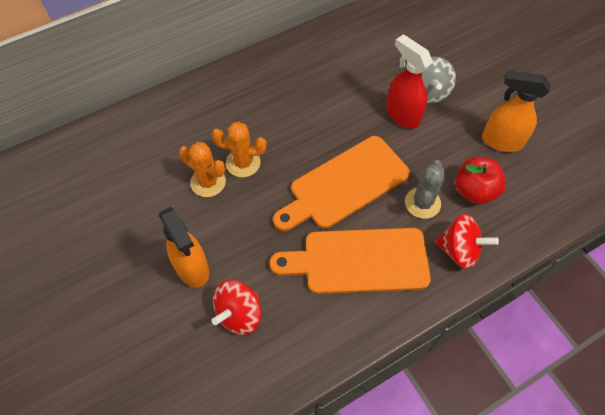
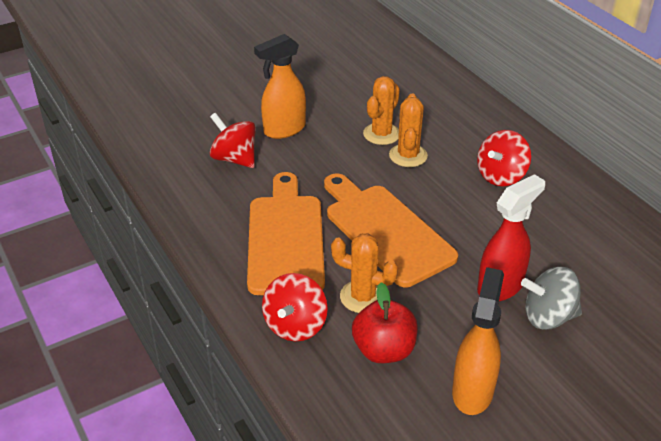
camera: 90 degrees right, 20 degrees down
(274, 100) = (501, 176): none -> red spinning top
(422, 203) = (362, 297): grey cactus -> orange cactus

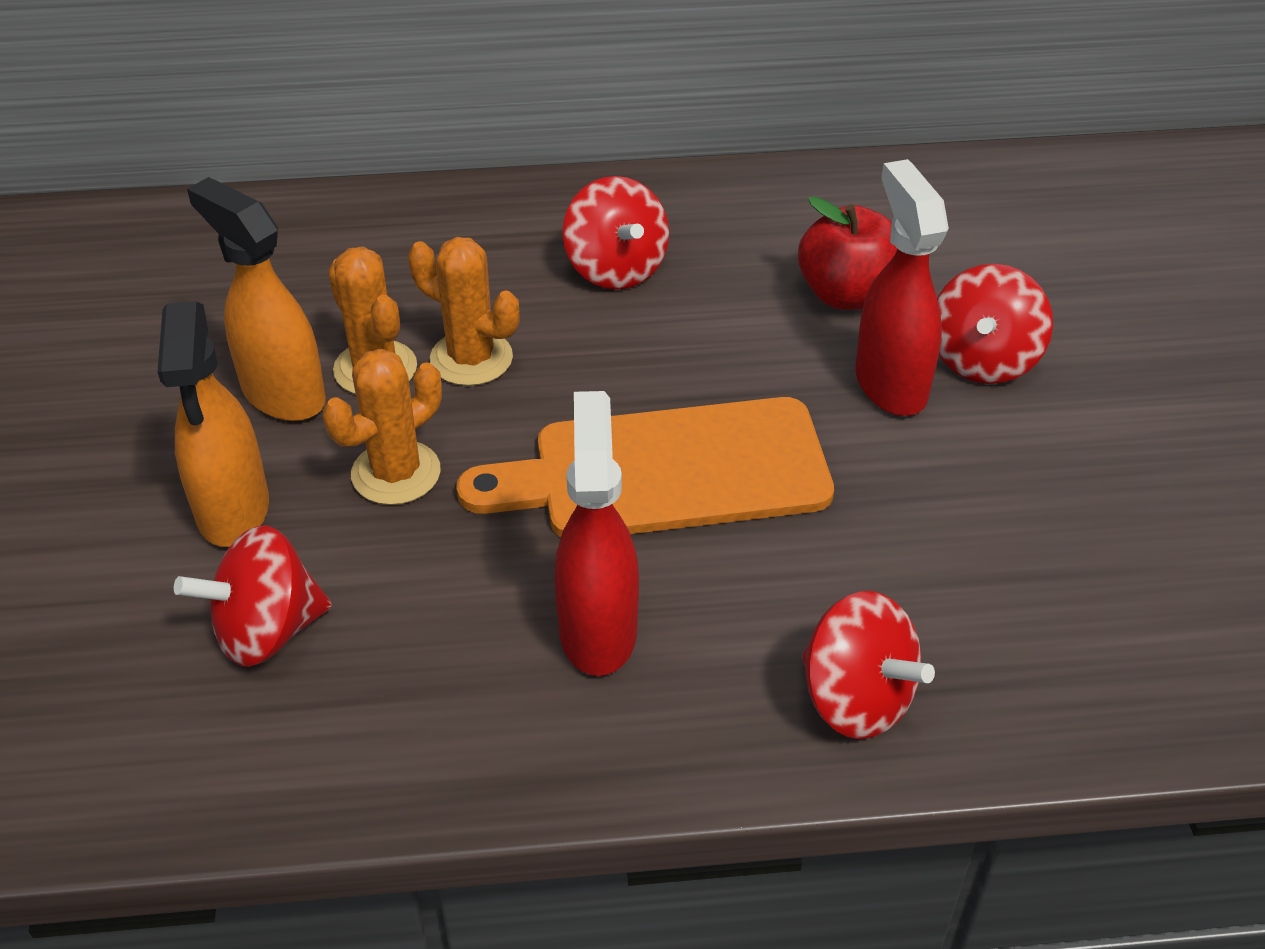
camera: 65 degrees left, 5 degrees up
(286, 239) = (598, 630): orange cutting board -> red spray bottle
(362, 297) = (827, 570): orange cactus -> orange cactus (396, 473)
(384, 350) = (974, 590): red apple -> red apple (847, 294)
(472, 391) = (1109, 513): orange spray bottle -> orange spray bottle (282, 394)
(548, 316) = (983, 360): grey spinning top -> red spinning top

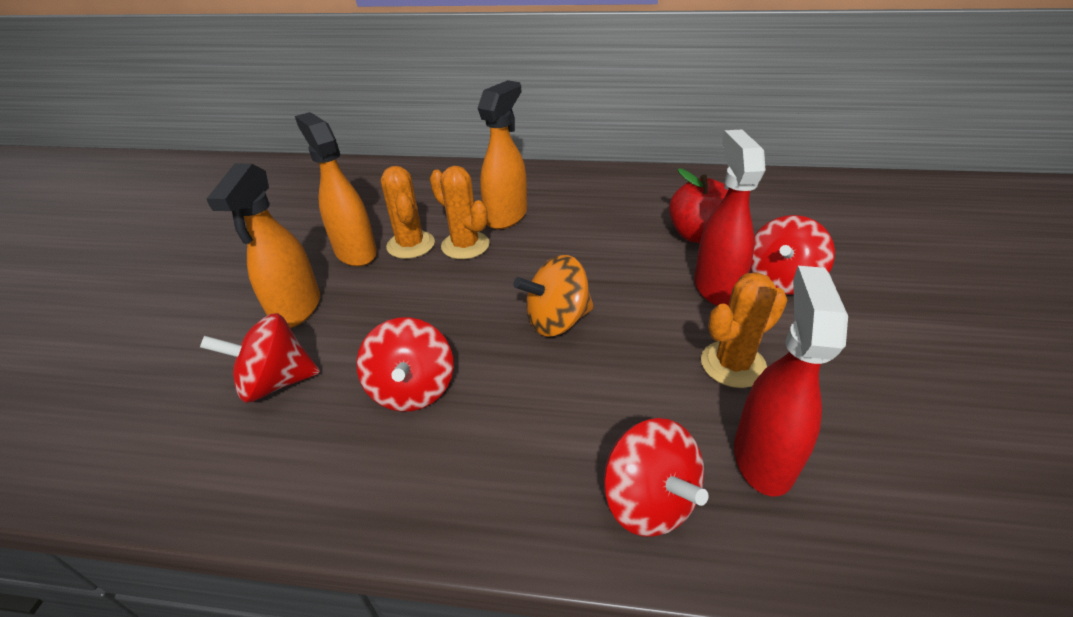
camera: 15 degrees right, 5 degrees down
(396, 473) = (396, 300): orange cactus -> orange cactus (733, 364)
(522, 293) = (507, 216): none -> orange spray bottle
(598, 630) = (479, 415): red spray bottle -> red spray bottle (763, 457)
(616, 268) = (563, 209): red spinning top -> red spinning top (412, 389)
(665, 471) = (557, 320): orange cutting board -> orange spinning top

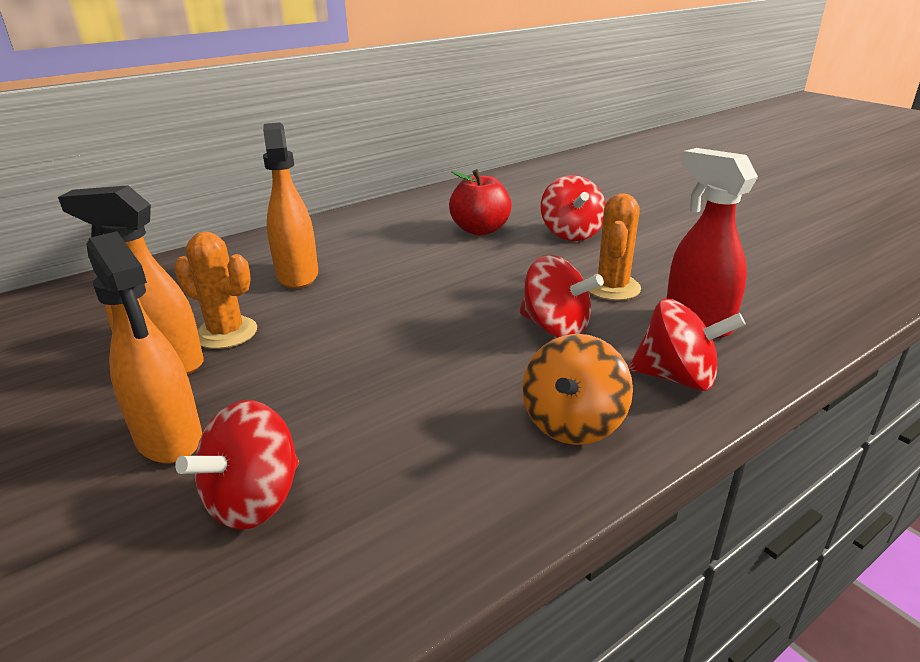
camera: 45 degrees left, 10 degrees down
(412, 389) = (413, 422): red spinning top -> red spinning top (555, 328)
(465, 245) = (290, 310): orange cactus -> none
(557, 320) = (460, 320): orange spinning top -> orange spinning top (573, 423)
(716, 287) = (538, 253): red spray bottle -> none

